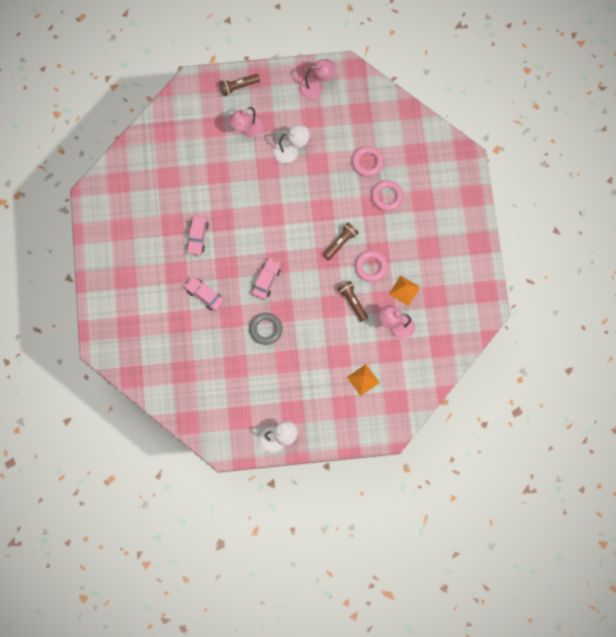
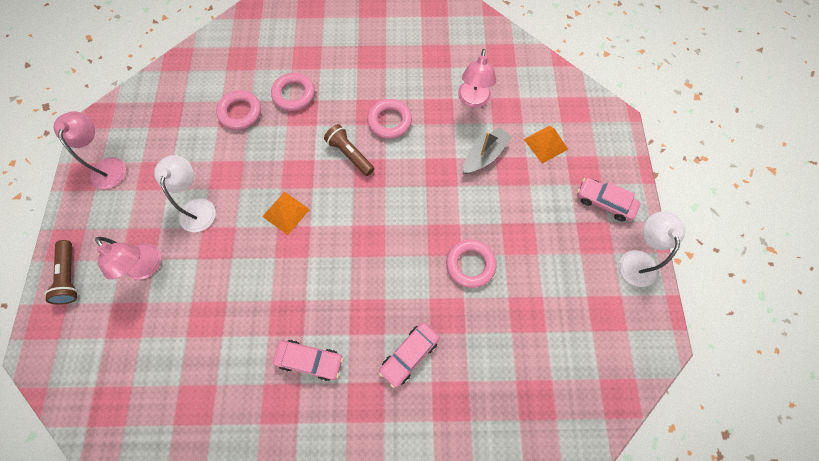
camera: 85 degrees left, 5 degrees down
(265, 329) = (470, 264): grey ring -> pink ring
(266, 280) = (395, 258): pink car -> pink car (604, 202)
(349, 336) = (484, 155): none -> grey boat
(352, 302) = (436, 147): brown flashlight -> none
(404, 290) = (425, 87): orange pyramid -> orange pyramid (286, 213)

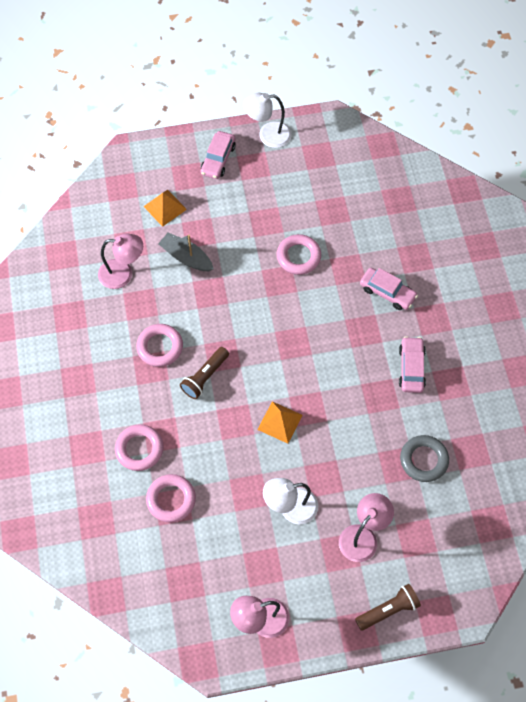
camera: 100 degrees left, 5 degrees down
(202, 348) = (424, 460): none -> grey ring

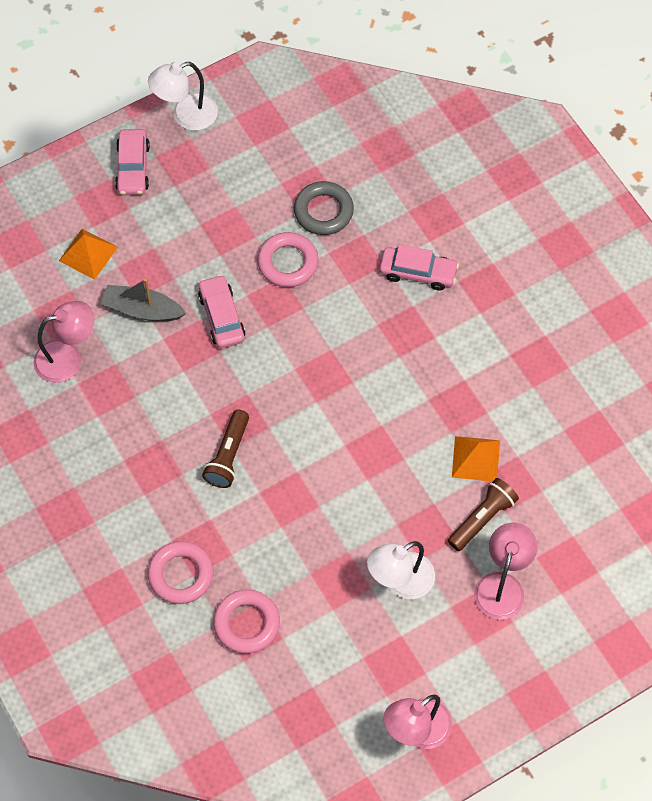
camera: 20 degrees left, 0 degrees up
(160, 347) = (155, 437): pink ring -> none
(280, 422) = (345, 480): orange pyramid -> orange pyramid (476, 458)
(388, 610) = (566, 663): brown flashlight -> brown flashlight (482, 519)
(411, 368) = (483, 358): pink car -> pink car (221, 316)
(424, 460) = (541, 467): grey ring -> grey ring (323, 211)

